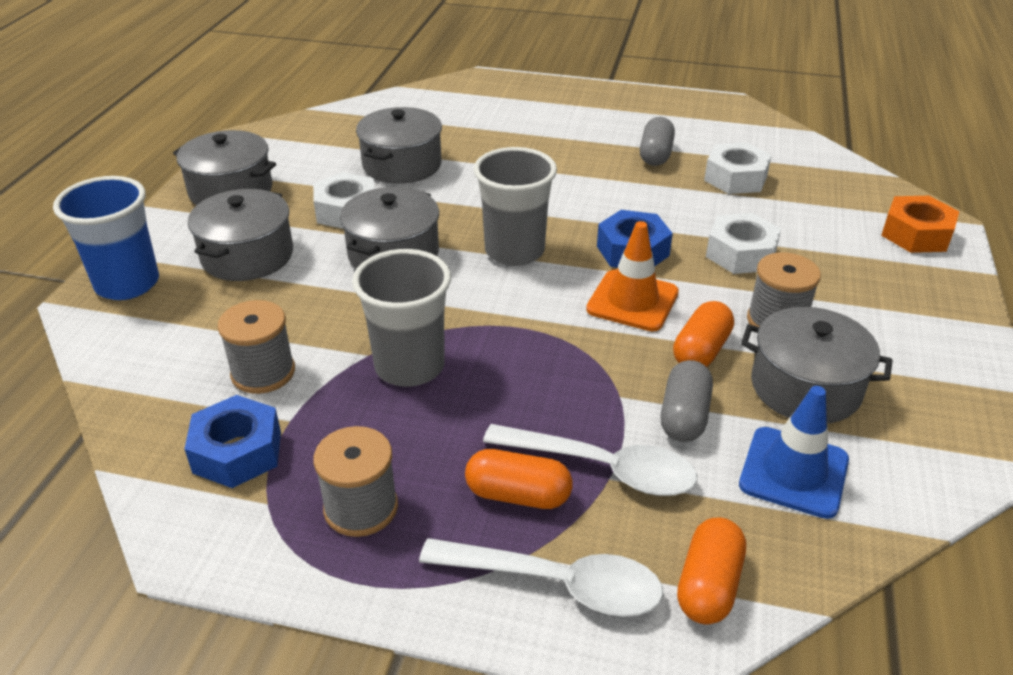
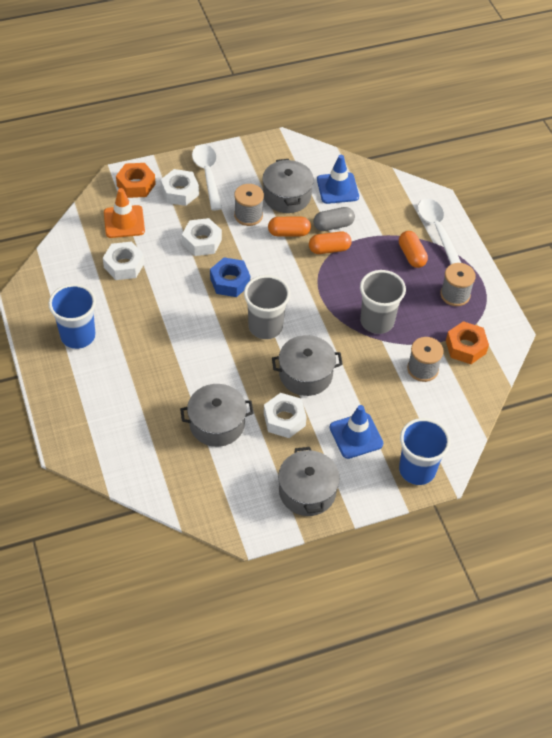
camera: 125 degrees left, 15 degrees up
(237, 452) = (465, 347): blue nut -> orange nut
(247, 256) = (356, 436): grey pot -> blue traffic cone
(602, 468) = (379, 238): white spoon -> white spoon (207, 175)
(632, 301) = (271, 267): orange traffic cone -> orange traffic cone (124, 222)
(633, 120) = (78, 336): none -> blue cup
(655, 155) = (119, 309): grey capsule -> none
(708, 585) = (405, 195): orange capsule -> orange capsule (329, 249)
(878, 270) = (180, 192): none -> white nut

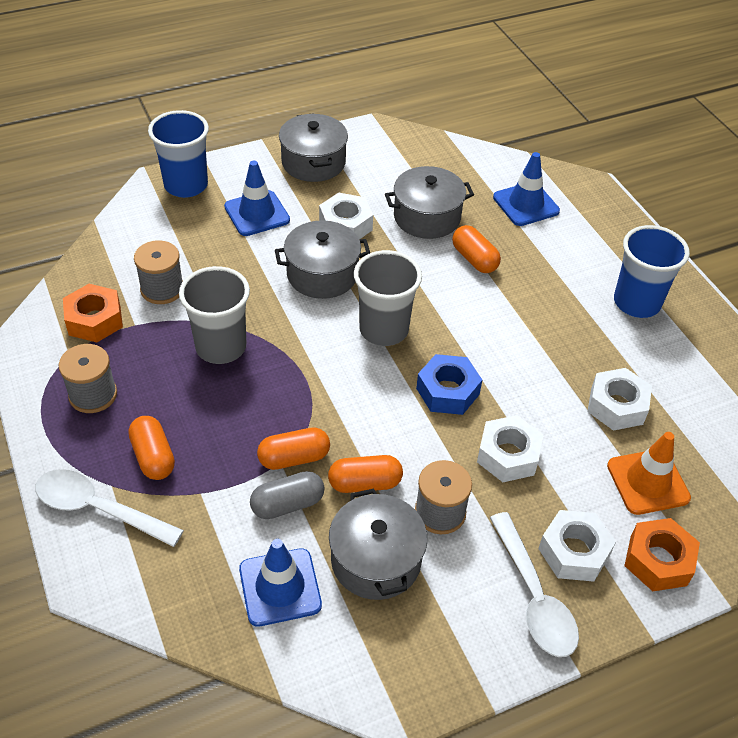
camera: 175 degrees right, 5 degrees down
(130, 432) = (526, 204): none -> blue traffic cone
(188, 381) = (474, 259): none -> orange capsule
(437, 230) = (99, 509): white spoon -> white spoon turned 135 degrees clockwise

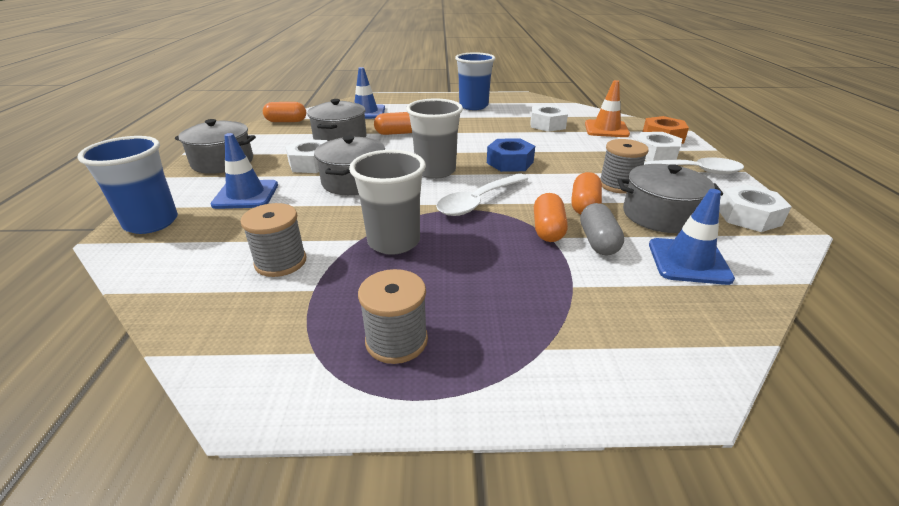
camera: 65 degrees left, 15 degrees down
(95, 320) = (276, 319): orange nut -> none
(99, 509) = (578, 364): white spoon -> white spoon (479, 201)
(153, 457) = (515, 308): orange capsule -> orange capsule (286, 121)
(508, 455) = (574, 156): white nut -> white nut (748, 216)

